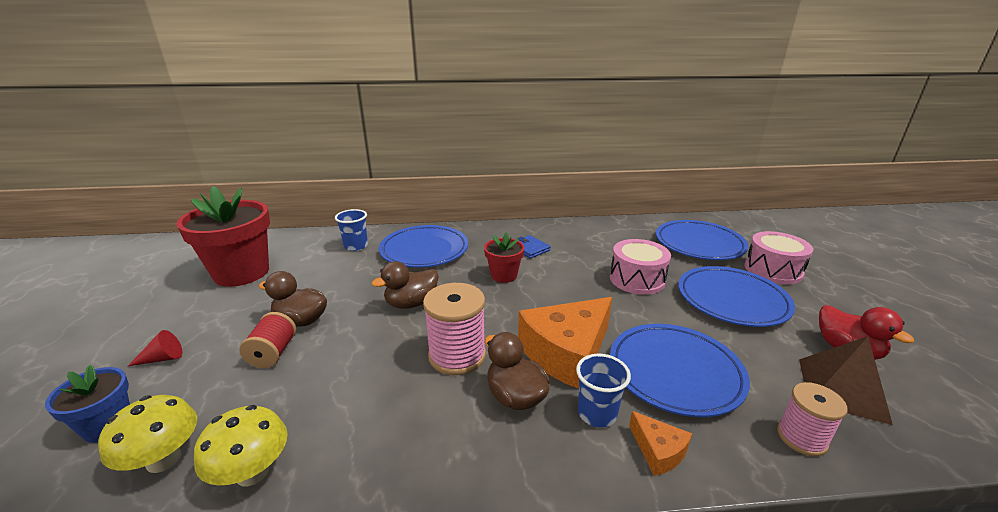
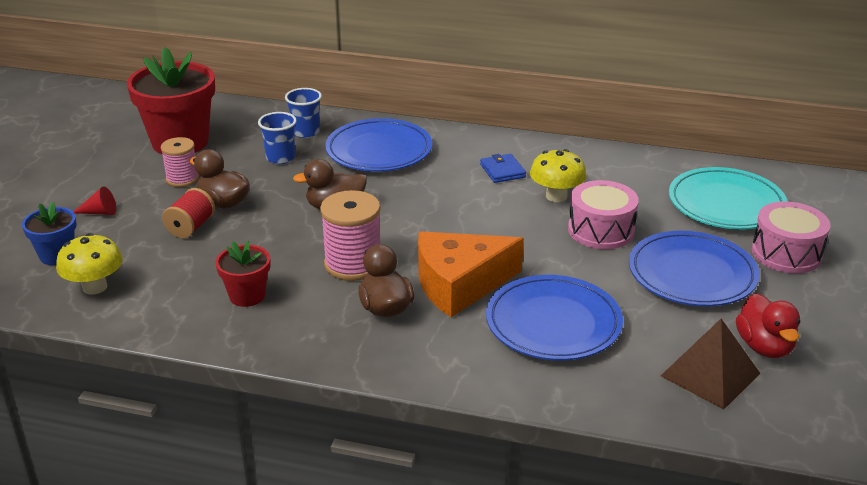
camera: 20 degrees right, 5 degrees up
(252, 472) = (155, 310): yellow mushroom -> yellow mushroom (556, 196)
(504, 275) = (450, 197): red flower pot -> red flower pot (247, 296)
(597, 413) = (448, 336): blue cup -> blue cup (280, 158)
(658, 451) = (479, 373): orange cheese -> none
(699, 244) = (726, 204): blue plate -> turquoise plate
(801, 437) = (620, 396): pink spool -> pink spool (182, 179)

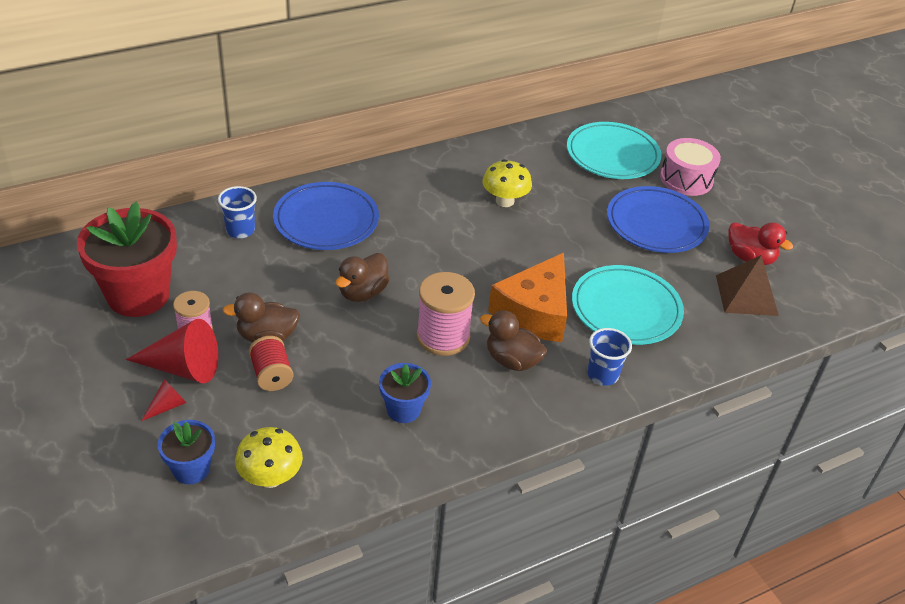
camera: 45 degrees left, 10 degrees up
(142, 195) = (183, 368): none -> red cone
(247, 296) = (403, 410): red flower pot -> blue flower pot
(280, 158) = (254, 267): blue cup -> blue cup (602, 375)
(502, 171) = (442, 195): blue wallet -> none
(553, 323) = (626, 309): blue plate -> turquoise plate
(601, 230) = (566, 216): pink drum -> none

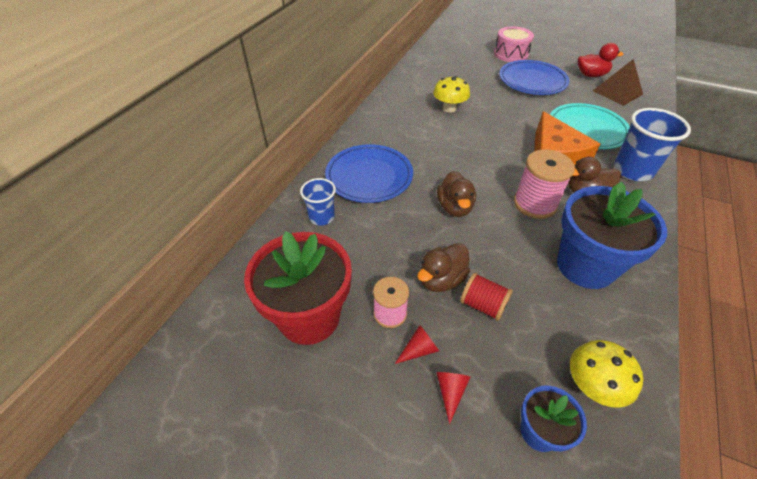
camera: 35 degrees left, 5 degrees up
(183, 368) = (419, 349): red cone -> red cone, size x0.49
(403, 410) = (585, 266): blue flower pot -> blue flower pot, size x1.95
(602, 375) = (632, 170): blue cup -> blue cup, size x1.65
(612, 155) = (463, 59): turquoise plate -> none

